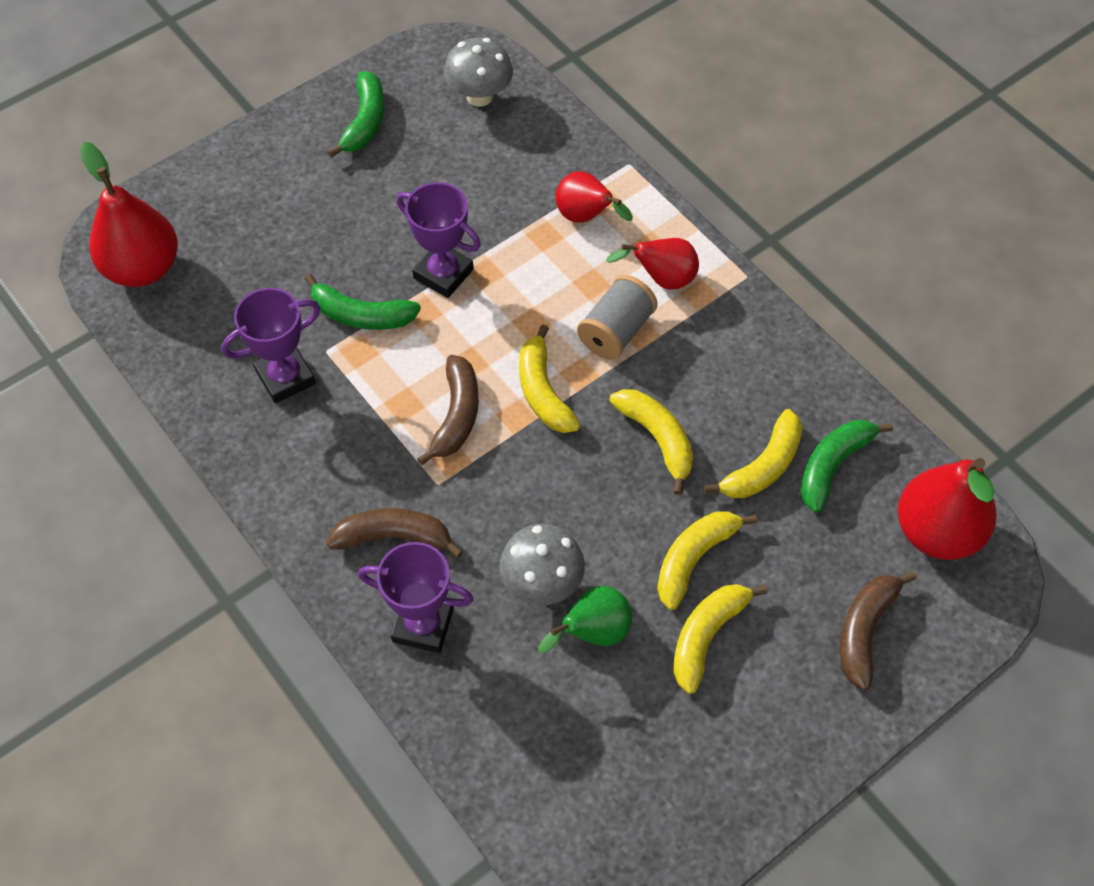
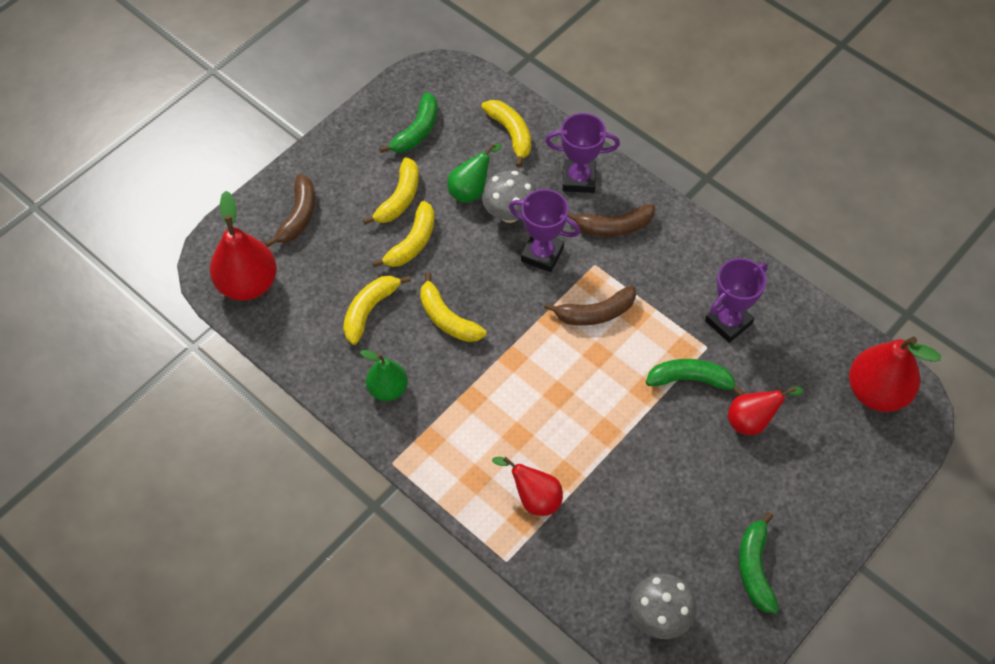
camera: 170 degrees right, 0 degrees up
(443, 274) = (638, 425): purple trophy -> purple trophy (542, 254)
(456, 415) = (595, 313): brown banana -> brown banana turned 105 degrees counterclockwise
(543, 391) = (537, 341): yellow banana -> yellow banana (511, 134)
(616, 331) = (491, 397): grey spool -> none
(662, 279) = (461, 448): red pear -> red pear (752, 421)
(746, 360) = (388, 389): none -> green pear
(833, 465) = (319, 318): green banana -> green banana (416, 131)

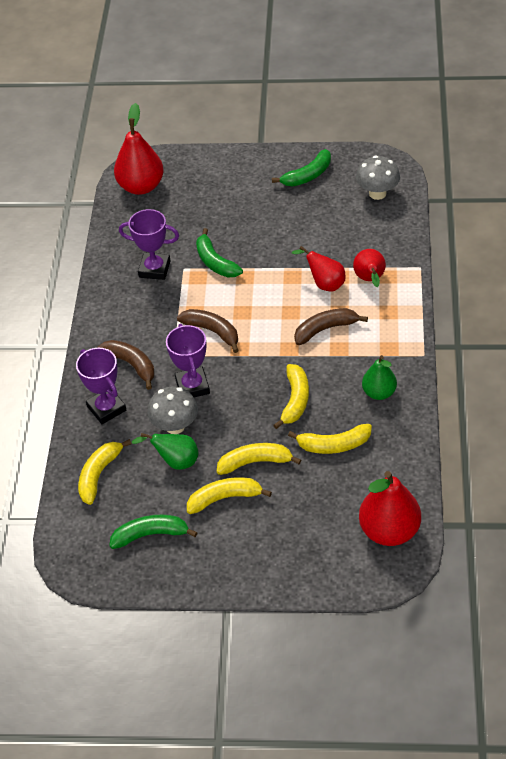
camera: 125 degrees left, 10 degrees down
(298, 216) = (302, 548): brown banana -> brown banana (325, 329)
(752, 421) = (215, 223): red pear -> red pear (324, 284)

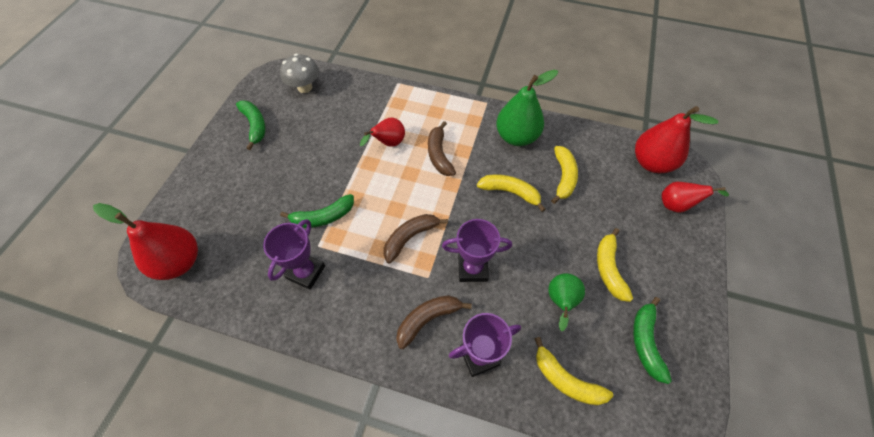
camera: 80 degrees left, 10 degrees up
(175, 426) = (517, 294): grey mushroom -> none
(255, 462) = (572, 236): yellow banana -> none
(370, 280) = (397, 114): red pear -> red pear (677, 205)
(379, 393) = (516, 137): green pear -> green pear, size x1.64

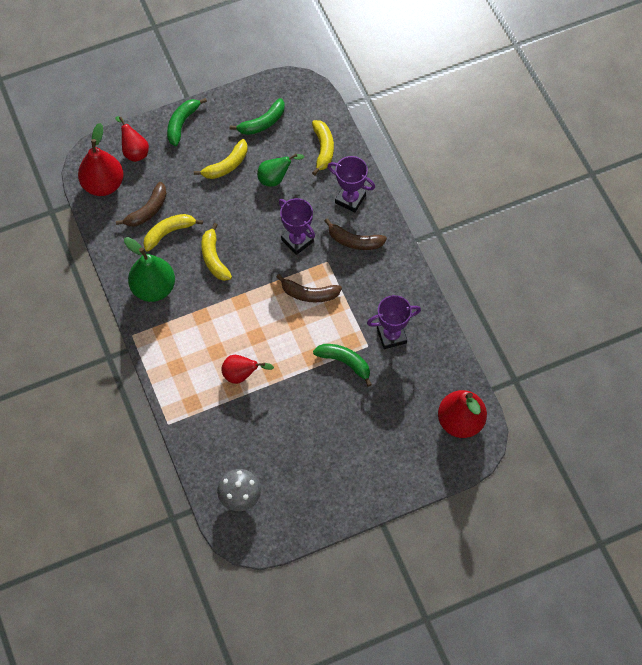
camera: 130 degrees left, 5 degrees up
(255, 126) = (315, 495): green banana -> green banana (182, 123)
(439, 154) = (220, 330): brown banana -> brown banana (147, 210)

